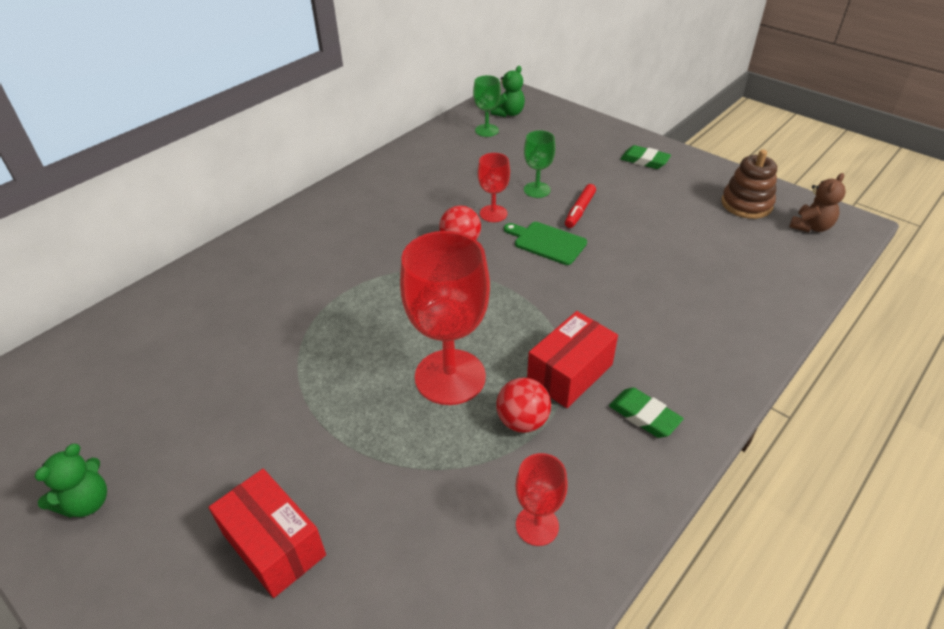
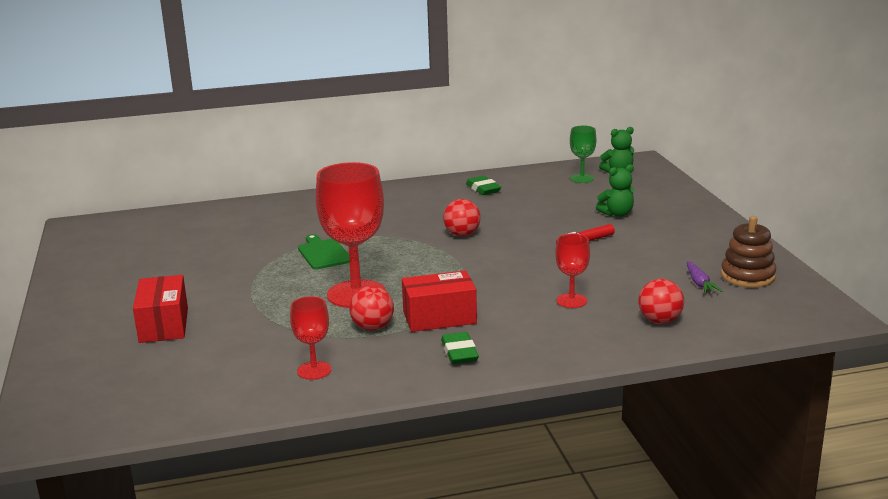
camera: 35 degrees right, 20 degrees down
(87, 502) = (97, 278): green teddy bear -> green teddy bear (617, 214)
(493, 213) = (511, 226): red goblet -> red goblet (571, 301)
(537, 190) = (568, 222): green goblet -> none
(547, 242) = (529, 251): green cutting board -> green cutting board (323, 253)
(644, 161) = (695, 228): green eraser -> green eraser (483, 189)
(724, 227) = (699, 283): none -> purple carrot
(750, 287) = (660, 321): none -> red ball
(811, 227) = (787, 305): brown teddy bear -> none

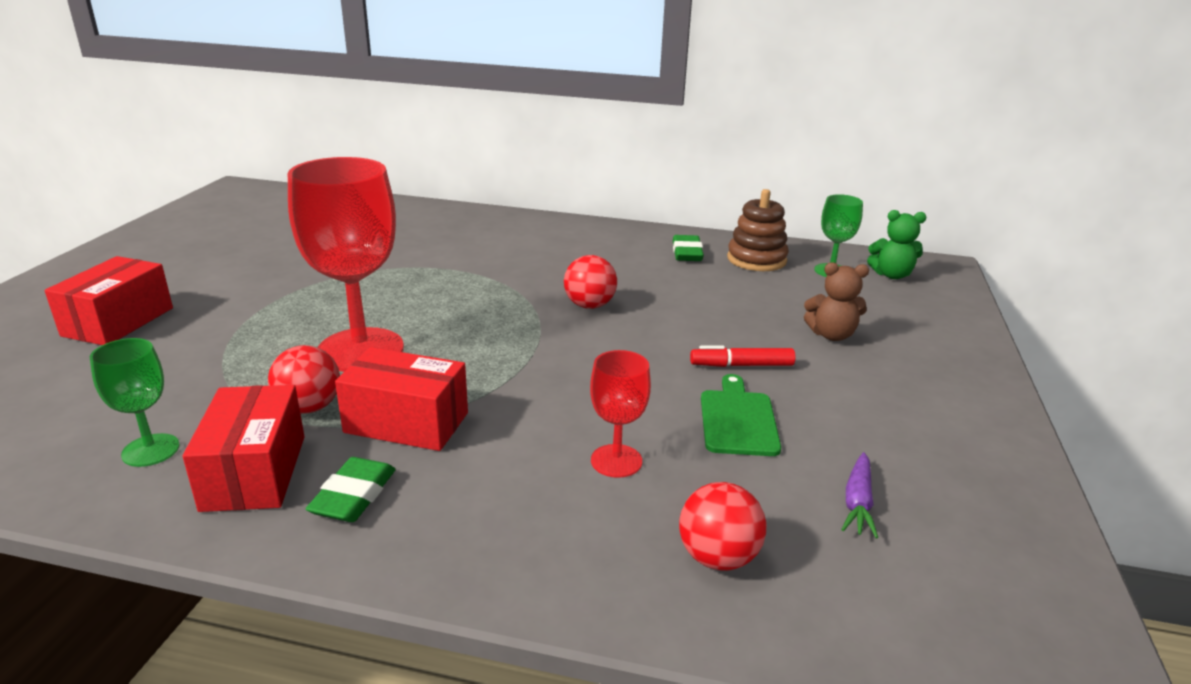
camera: 25 degrees right, 5 degrees up
(314, 370) = (150, 450): red goblet -> green goblet
(323, 253) = (403, 283): green cutting board -> green cutting board (738, 419)
(390, 360) = (254, 472): none -> red box
(617, 214) = (831, 335): green teddy bear -> brown teddy bear
(747, 276) = (960, 519): brown stacking toy -> brown stacking toy (756, 259)

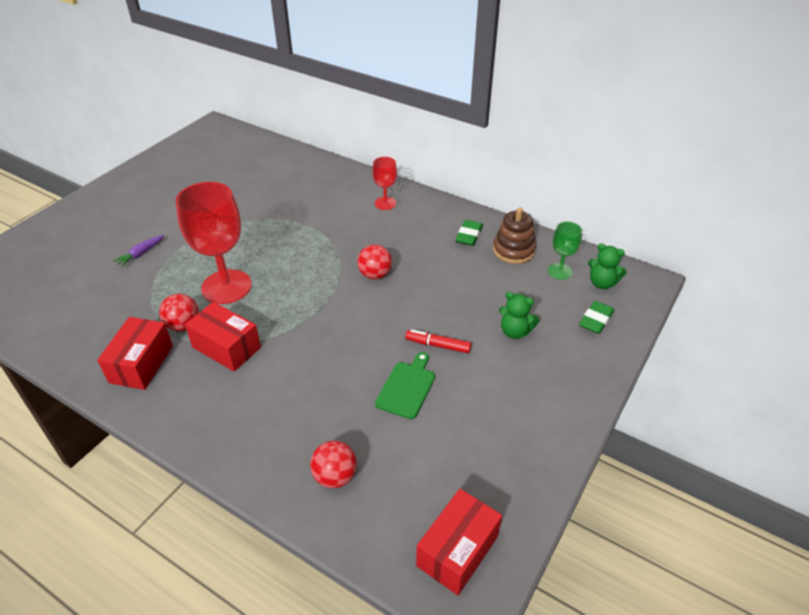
camera: 20 degrees right, 15 degrees up
(118, 322) = (113, 239): red box -> red box (457, 550)
(150, 450) = (100, 338): green goblet -> none
(353, 496) = (180, 391): green eraser -> green eraser (596, 320)
(616, 461) = (320, 400): red goblet -> red goblet (385, 203)
(831, 335) = (515, 332): brown teddy bear -> green teddy bear
(858, 502) = (434, 463): purple carrot -> purple carrot (141, 254)

